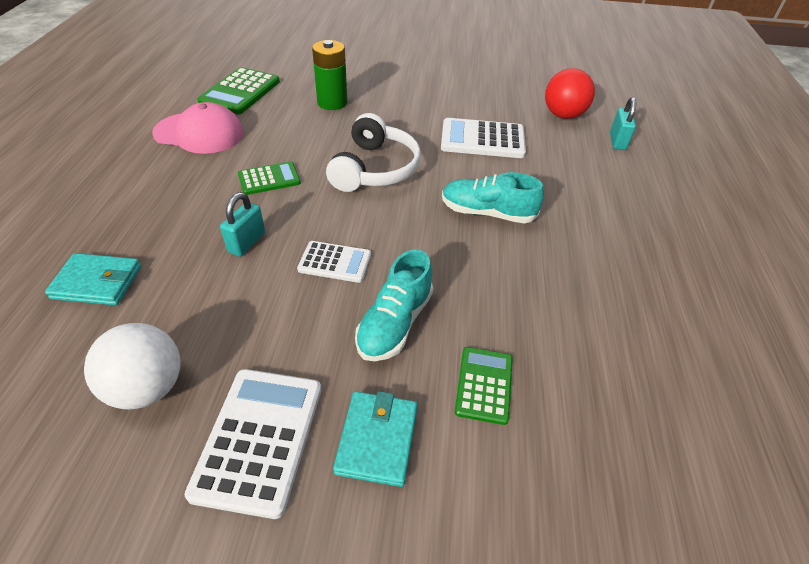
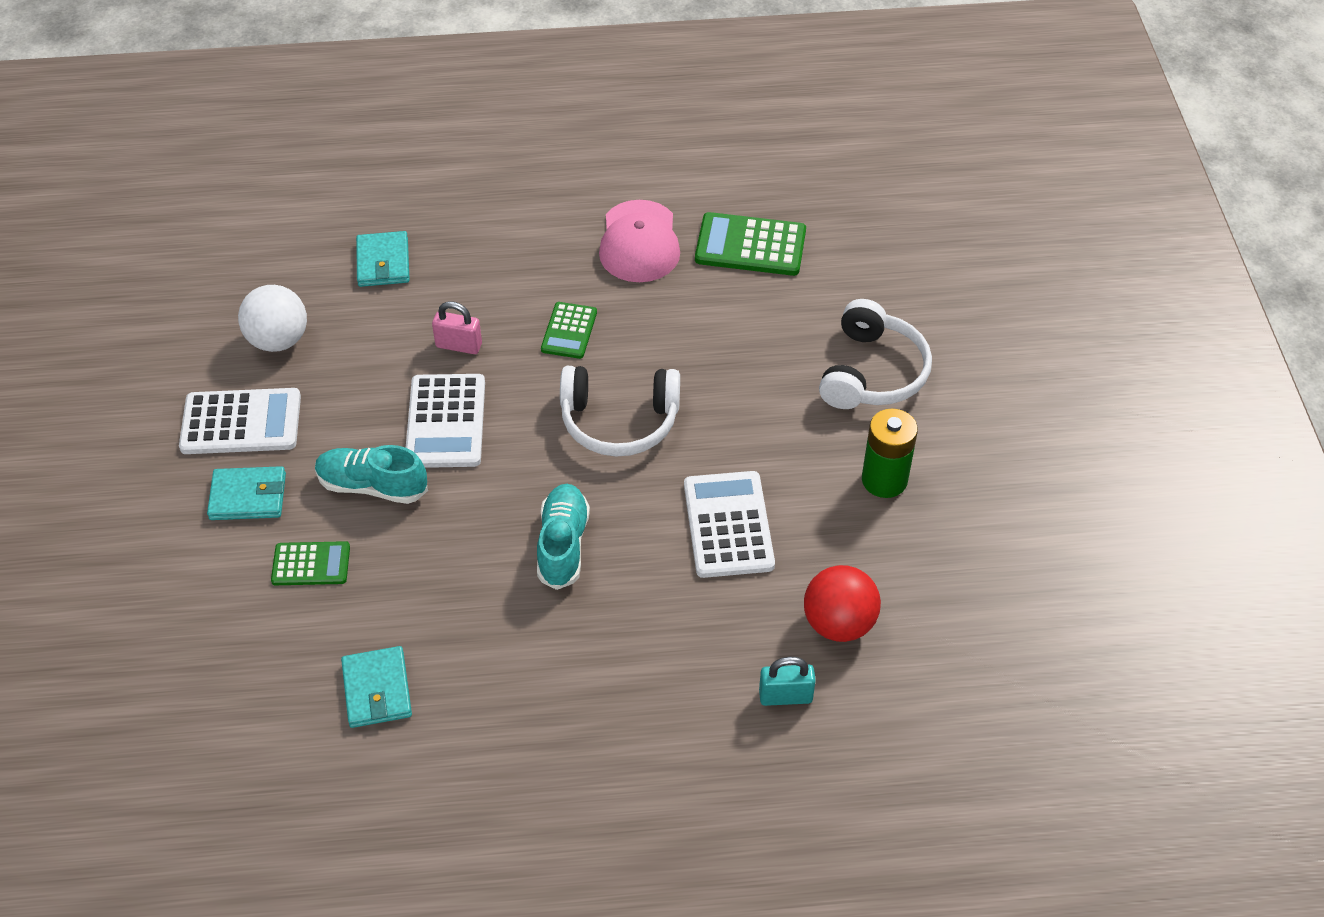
camera: 80 degrees right, 5 degrees up
(247, 242) = (459, 345): turquoise padlock -> pink padlock
(269, 179) = (569, 331): green calculator -> green calculator turned 45 degrees clockwise
(332, 103) = (761, 344): green battery -> green battery (884, 480)
(335, 262) = (445, 422): white calculator -> white calculator, size x1.64
(376, 73) = (872, 372): none -> white headphones
(634, 345) = (377, 690): none -> turquoise wallet

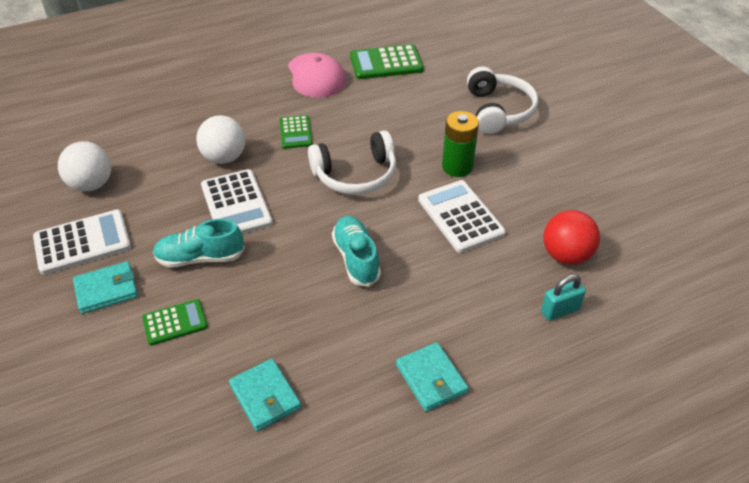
camera: 20 degrees left, 5 degrees down
(383, 262) = (150, 122): turquoise wallet -> turquoise wallet (431, 378)
(459, 345) = (224, 157): pink padlock -> white ball
(884, 480) = (542, 166): green battery -> green battery (457, 167)

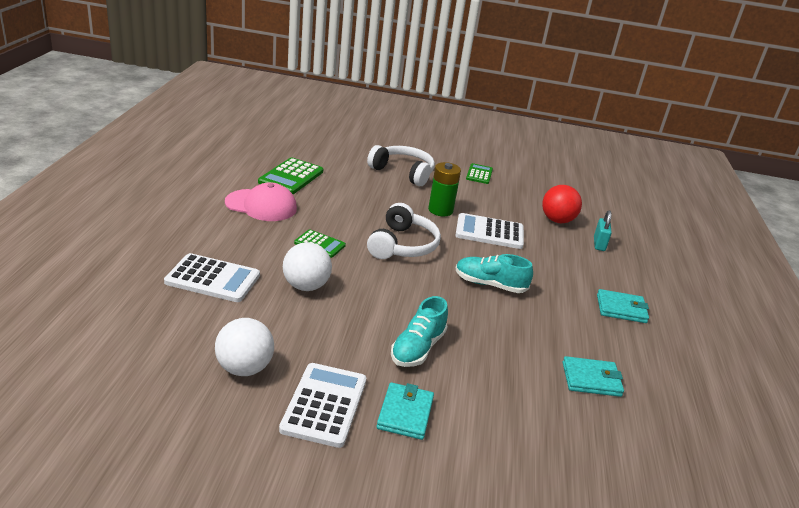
camera: 60 degrees left, 15 degrees down
(175, 322) = (480, 391): green calculator -> green calculator (479, 174)
(236, 204) = (373, 306): white calculator -> white calculator (213, 279)

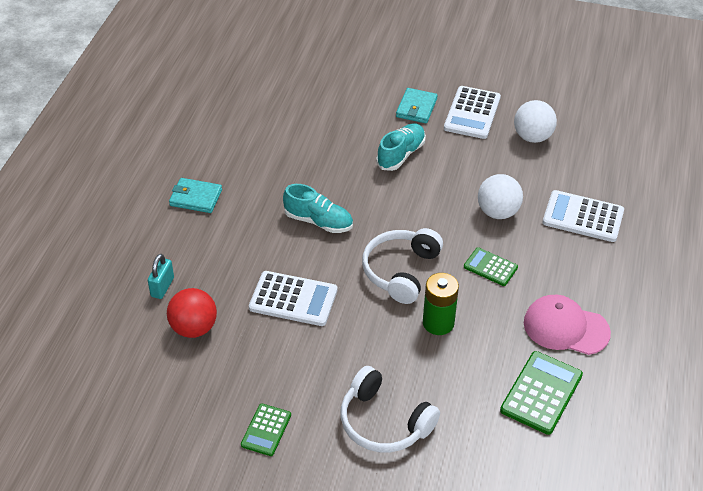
camera: 170 degrees left, 15 degrees up
(440, 210) = (345, 337): green battery -> green battery (438, 323)
(591, 379) = (266, 132): turquoise wallet -> none

